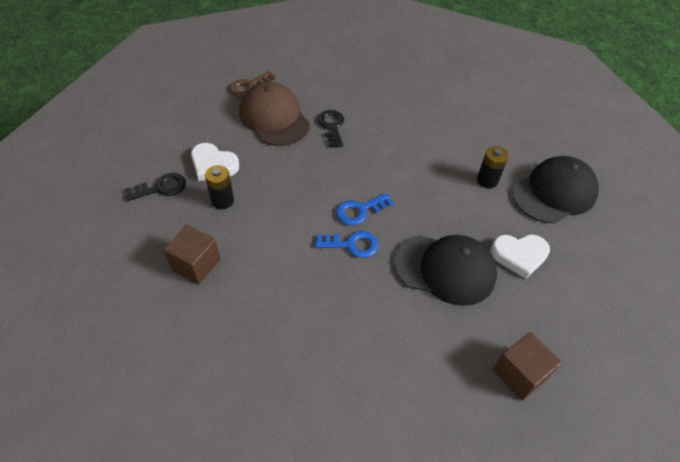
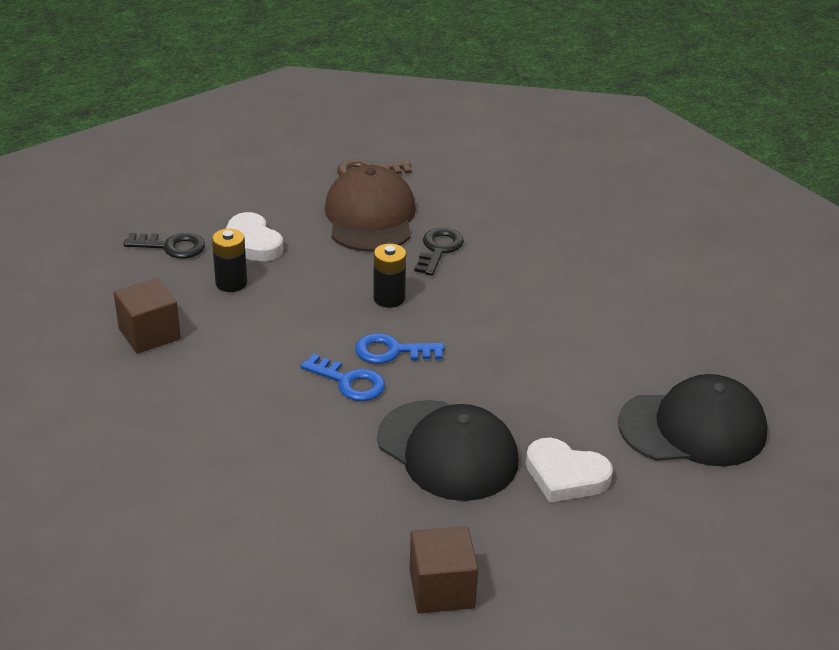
camera: 30 degrees right, 15 degrees down
(487, 180) = (603, 380): black battery -> black battery (389, 298)

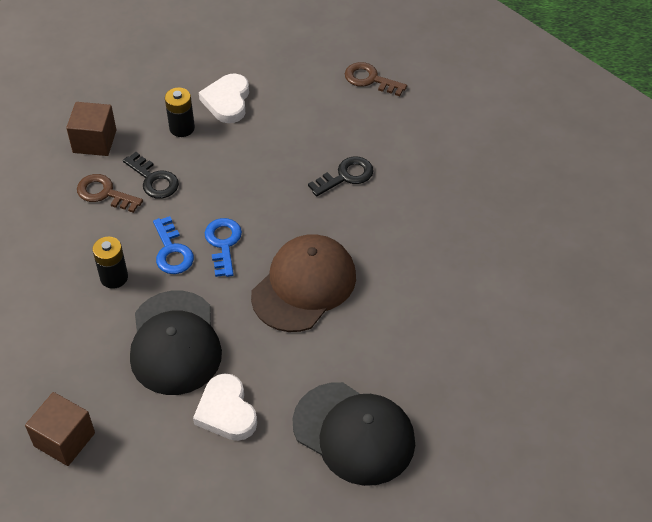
camera: 40 degrees right, 15 degrees up
(172, 246) = (176, 77): black key -> black key (154, 180)
(216, 370) = (104, 193): none -> brown key
(370, 217) = (329, 121): brown cap -> brown cap (304, 285)
(389, 298) = (267, 199): black battery -> black battery (114, 277)
(391, 351) = (223, 243): blue key -> blue key turned 45 degrees clockwise

